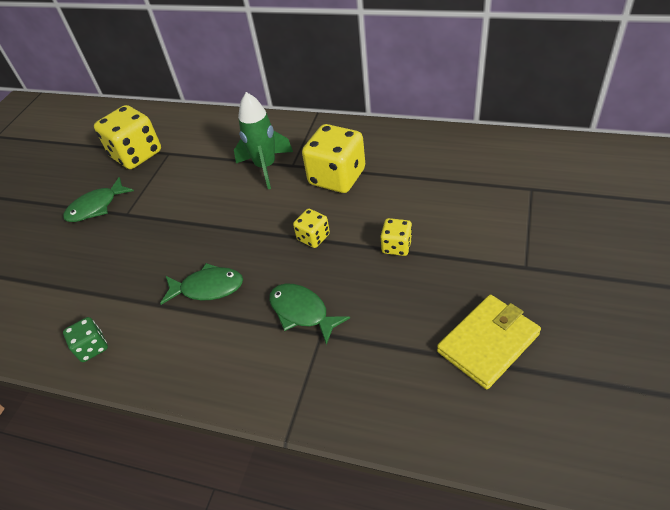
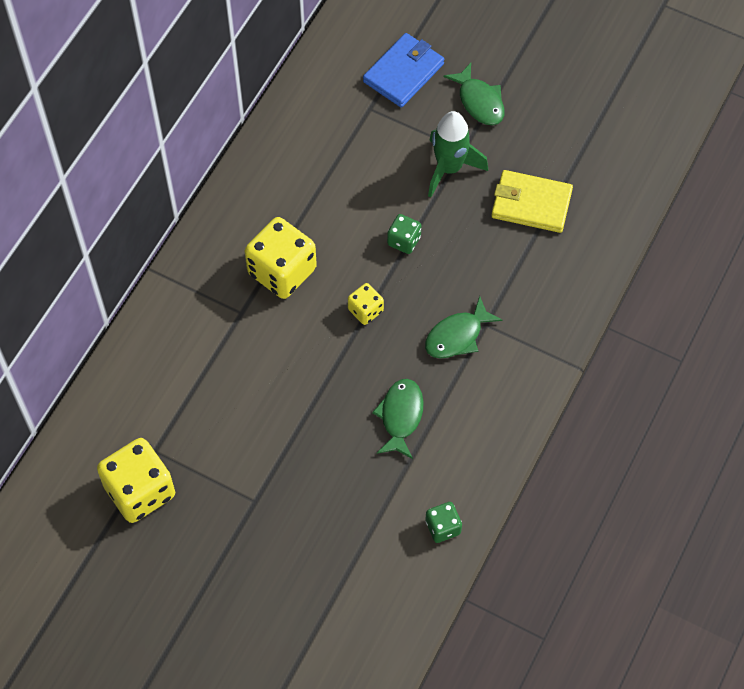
camera: 85 degrees left, 15 degrees up
(96, 207) = (227, 537): green fish -> green fish (479, 101)
(266, 167) = (233, 341): green rocket -> green rocket (449, 168)
(396, 246) = (404, 241): yellow dice -> green dice
(488, 343) = (531, 204): yellow wallet -> yellow wallet turned 45 degrees counterclockwise
(589, 201) = (403, 73): none -> blue wallet

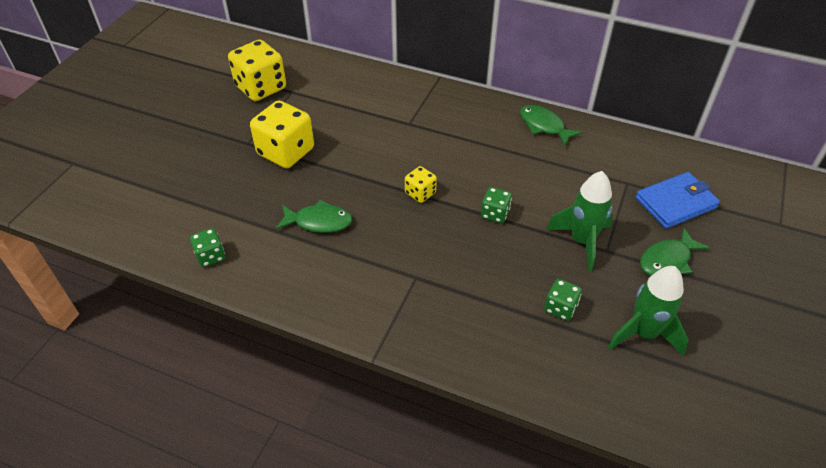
camera: 85 degrees right, 15 degrees down
(282, 271) = (449, 142): yellow dice -> yellow dice (286, 152)
(403, 73) = (676, 203): blue wallet -> blue wallet turned 60 degrees counterclockwise
(457, 336) = (401, 256): green fish -> green fish (544, 126)
(531, 204) = (560, 308): yellow wallet -> green dice
(563, 144) = (643, 333): none -> green rocket

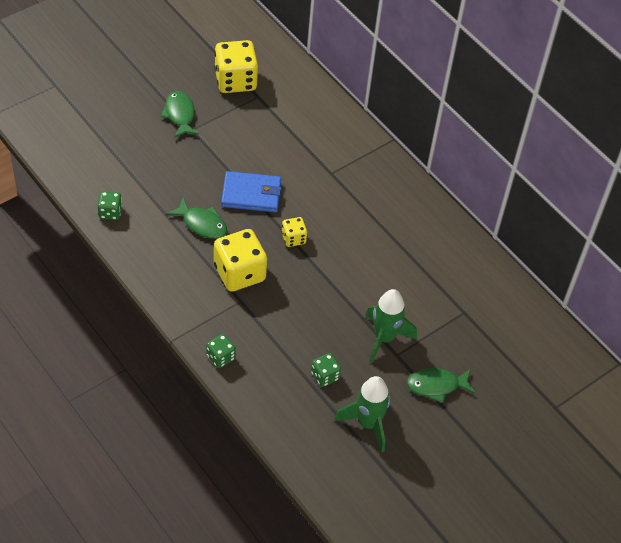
camera: 25 degrees right, 5 degrees up
(286, 152) = (216, 152): yellow dice -> yellow dice (239, 273)
(495, 213) = (337, 283): green dice -> green dice (220, 357)
(544, 126) = (441, 230): green fish -> green fish (180, 115)
(676, 203) = (488, 348): blue wallet -> blue wallet (251, 194)

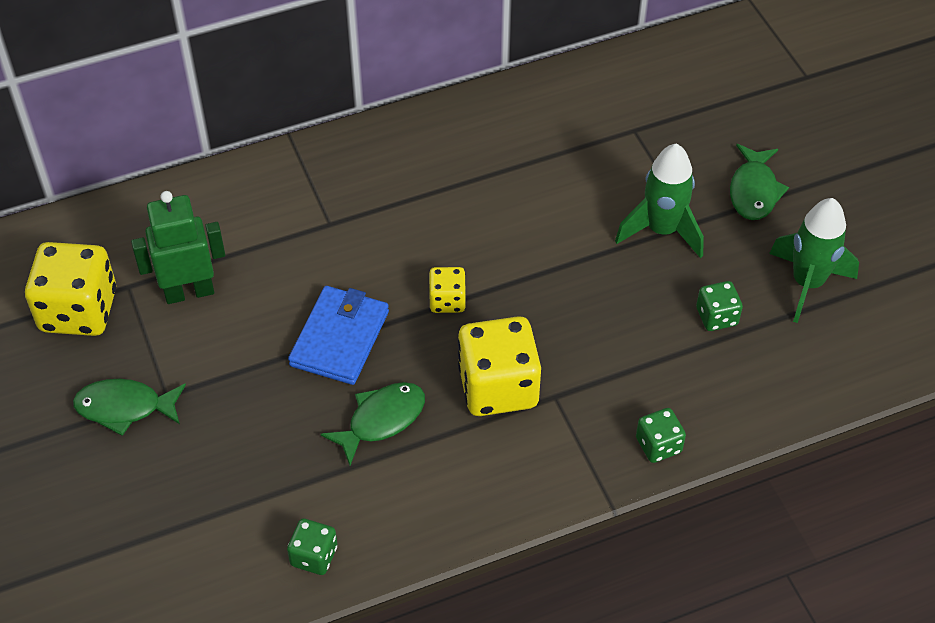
camera: 70 degrees left, 0 degrees up
(262, 122) = (189, 292): none -> green robot

